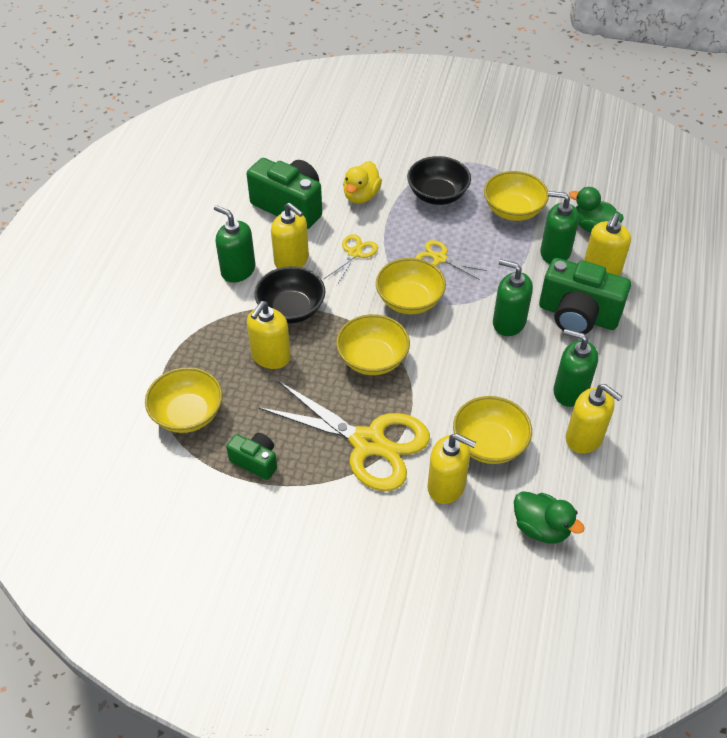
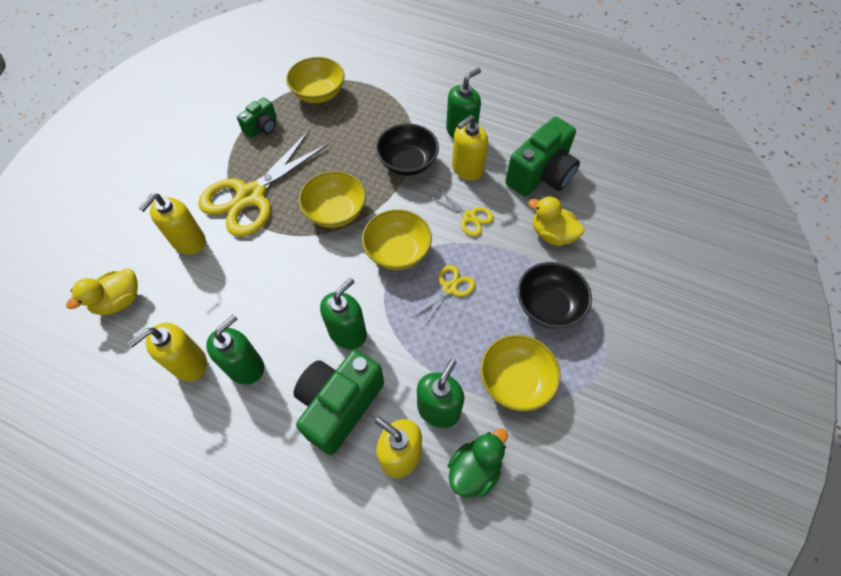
camera: 100 degrees right, 10 degrees up
(270, 356) = (359, 144): yellow soap dispenser -> none
(489, 444) = (215, 282): yellow bowl -> none
(541, 528) = (119, 301): green duck -> yellow duck

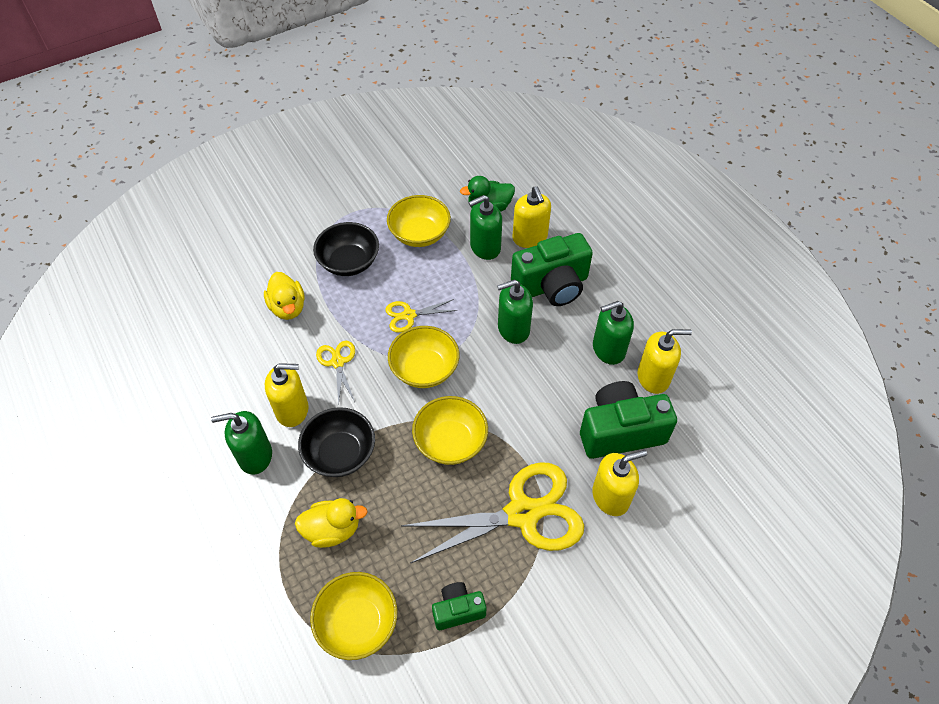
camera: 145 degrees left, 5 degrees down
(119, 301) = (699, 470): yellow duck -> yellow duck (332, 530)
(541, 175) = (236, 362): green camera -> green camera (620, 431)

